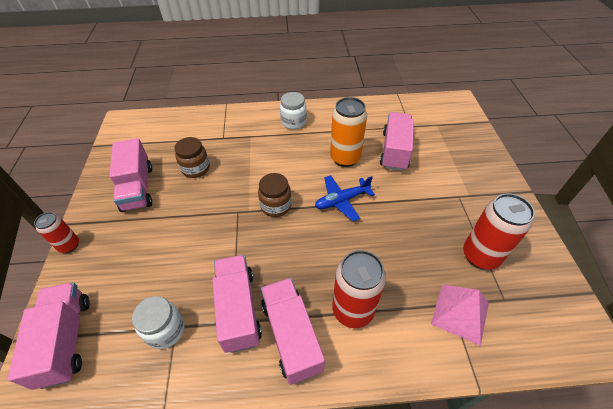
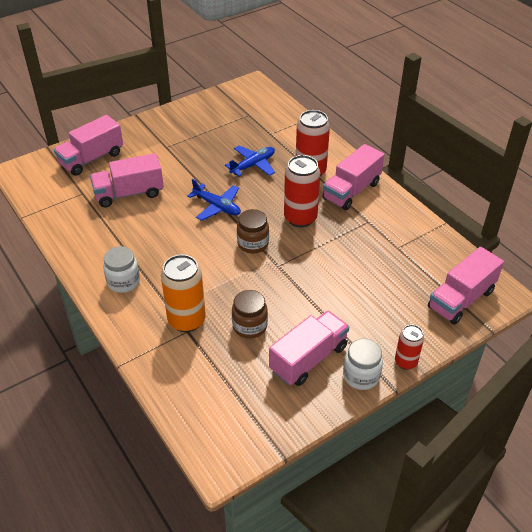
camera: 120 degrees left, 5 degrees down
(165, 330) = (404, 251): white jar -> white jar (361, 376)
(238, 309) = (358, 222): pink truck -> pink truck (91, 159)
(345, 158) = (160, 222): orange can -> orange can (186, 320)
(392, 256) = (253, 165): none -> blue plane
(460, 313) = (273, 129): pink pyramid -> none
(480, 256) = (220, 128): red can -> red can (300, 218)

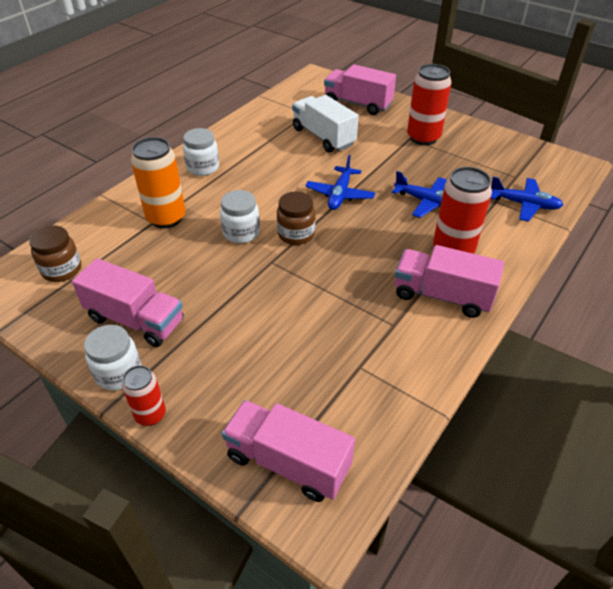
camera: 70 degrees right, 0 degrees up
(129, 193) = (323, 137): pink truck -> white truck
(234, 275) = (241, 233): none -> white jar
(250, 326) = (171, 262): brown jar -> brown jar (62, 270)
(281, 123) = (524, 204): none -> blue plane
(300, 218) = (360, 261): red can -> red can (423, 138)

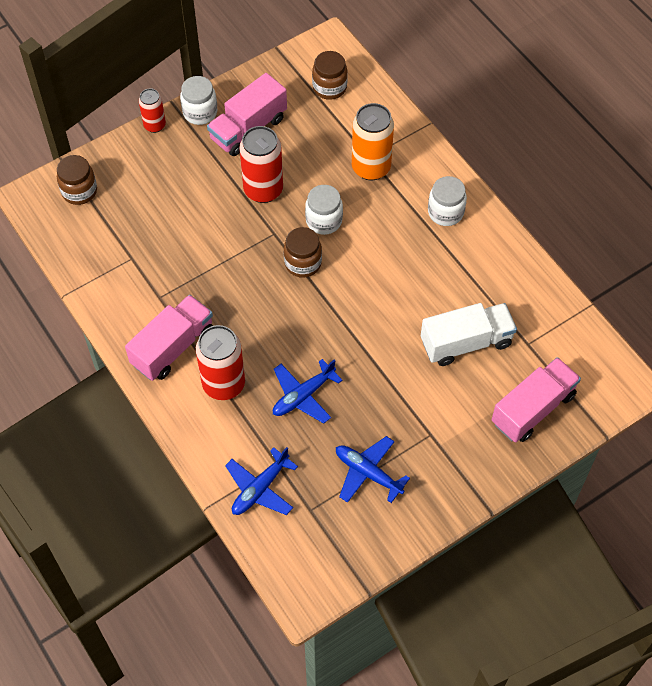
camera: 110 degrees right, 15 degrees up
(288, 462) = (79, 191): pink truck -> brown jar
(340, 194) = (349, 320): blue plane -> blue plane (368, 473)
(423, 138) = (426, 449): red can -> red can (263, 190)

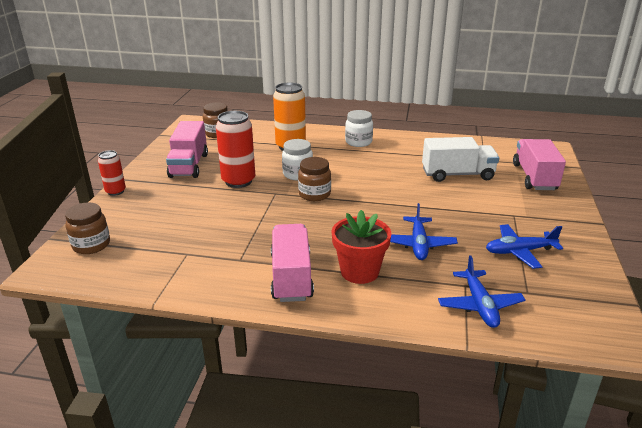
camera: 45 degrees left, 30 degrees down
(200, 112) = (144, 173): white jar -> none
(223, 384) = (359, 272): red can -> red flower pot
(466, 342) = (457, 174): white truck -> white truck turned 60 degrees clockwise

